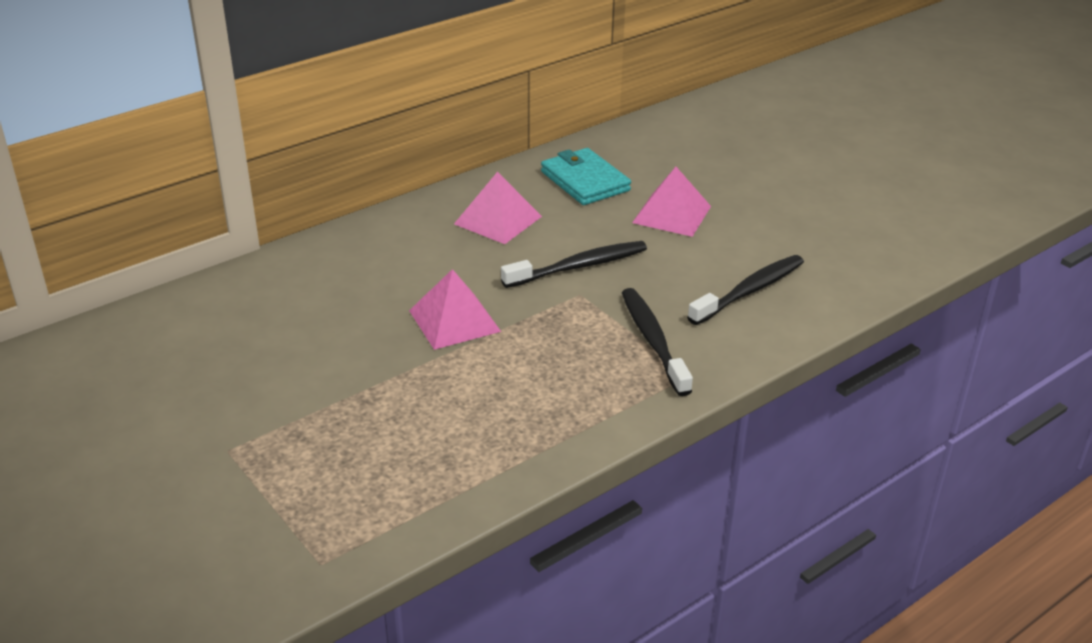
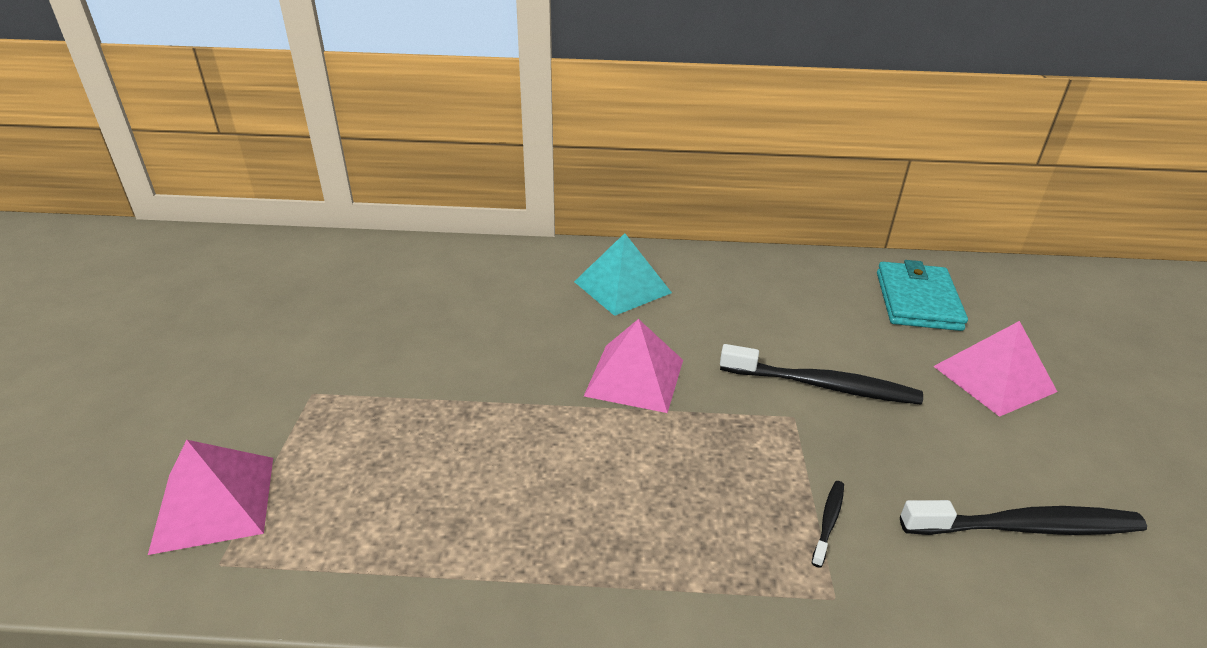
camera: 40 degrees right, 0 degrees up
(369, 263) = (622, 287): none -> turquoise pyramid
(497, 220) = (784, 300): pink pyramid -> pink pyramid (214, 503)
(653, 341) = (828, 522): black toothbrush -> black toothbrush, size x0.47

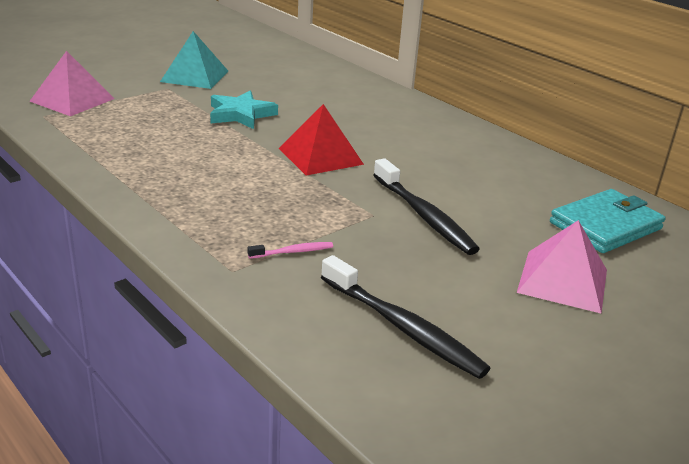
camera: 45 degrees right, 5 degrees down
(466, 376) = (241, 114): none -> turquoise star
(622, 287) = (400, 124): turquoise pyramid -> turquoise pyramid (195, 76)
(635, 377) = (320, 156): pink pyramid -> red pyramid
(828, 522) = (292, 252): black toothbrush -> pink toothbrush

